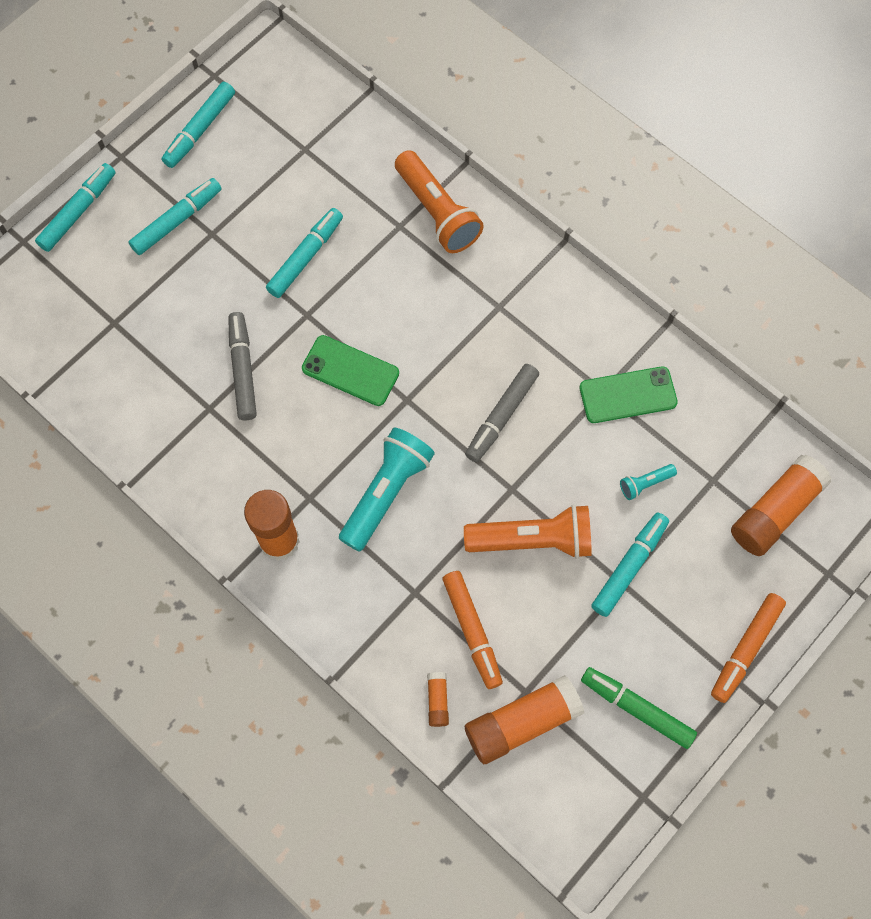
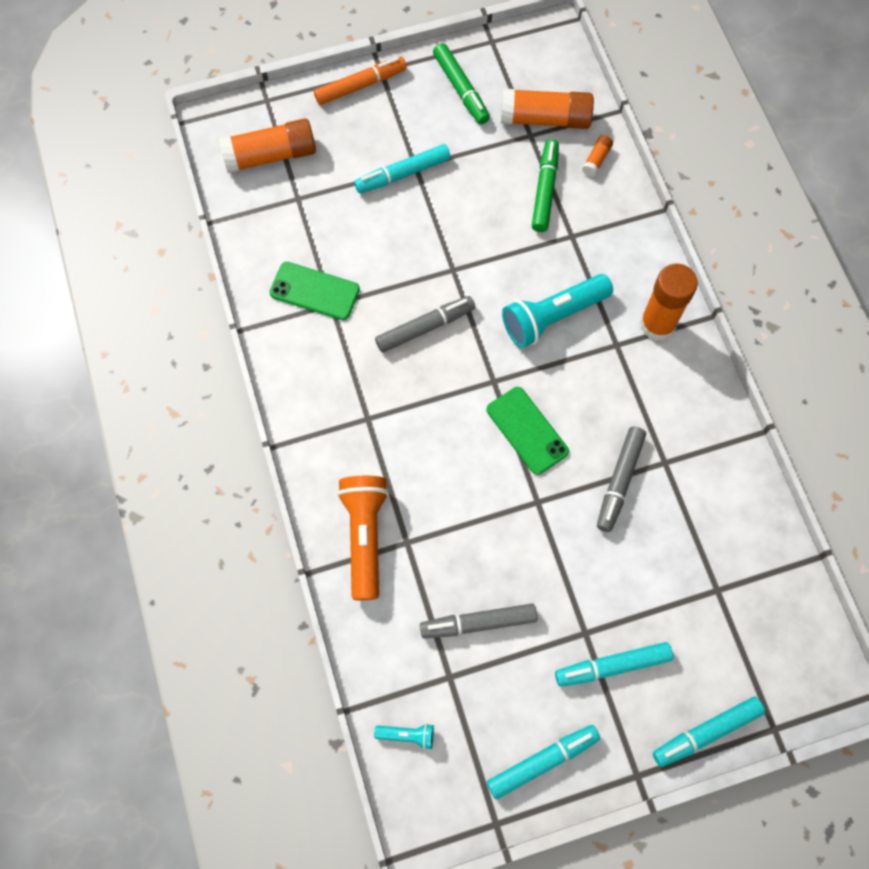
camera: 150 degrees left, 0 degrees up
(303, 197) = (479, 623): none -> grey marker
(305, 257) = (510, 558): turquoise marker -> none
(472, 630) = (544, 190): orange marker -> green marker
(533, 540) = (461, 226): orange flashlight -> none
(645, 484) = (350, 221): turquoise flashlight -> turquoise flashlight (407, 735)

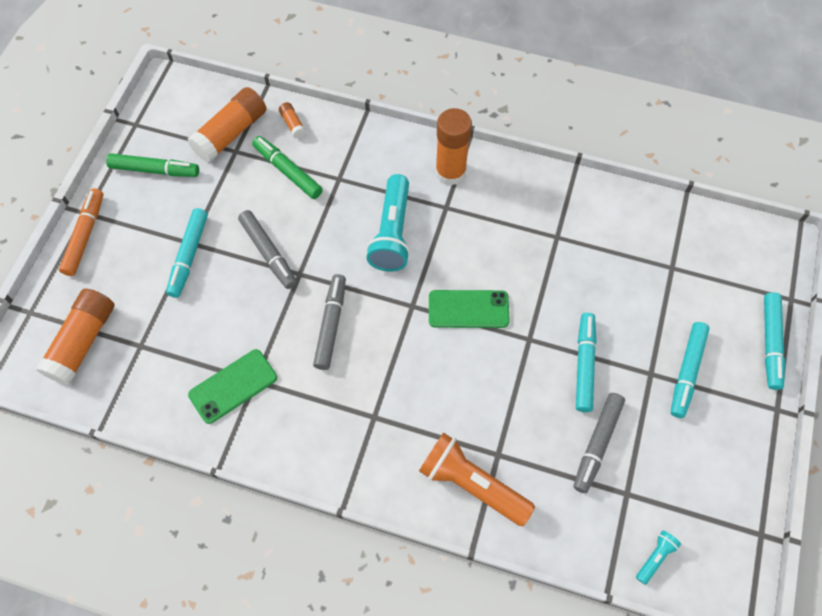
camera: 55 degrees left, 5 degrees down
(541, 761) = (731, 469): turquoise marker -> turquoise marker (584, 365)
(620, 480) = (550, 274): grey marker -> grey marker (268, 252)

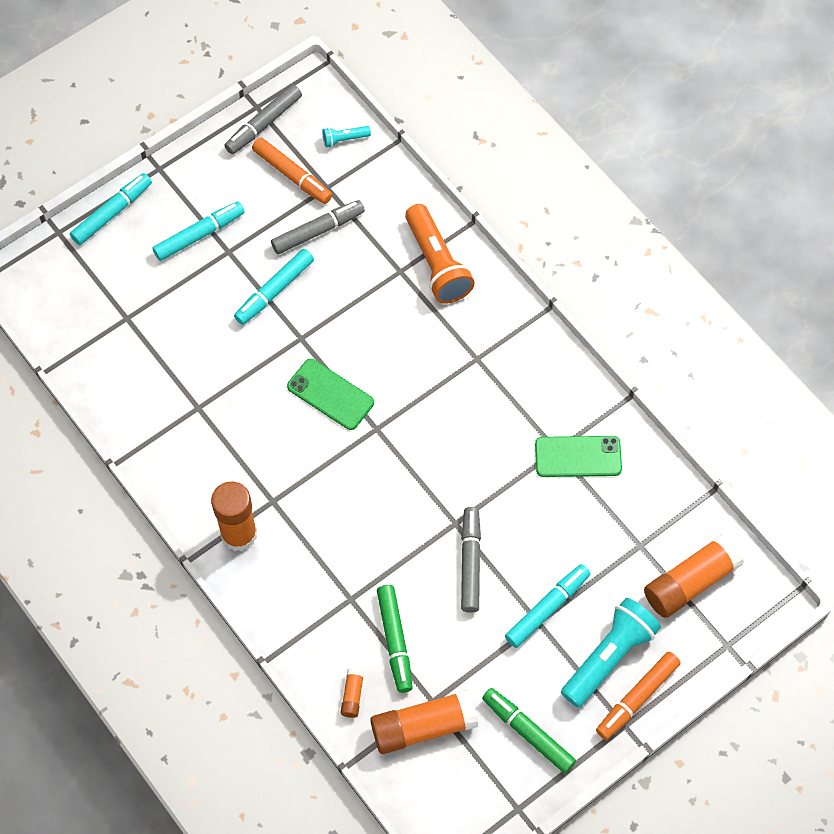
camera: 145 degrees left, 0 degrees up
(331, 325) = (459, 456): grey marker -> grey marker (264, 124)
(392, 233) = (342, 507): turquoise flashlight -> turquoise flashlight (609, 657)
(666, 484) = (292, 175): none -> orange marker

